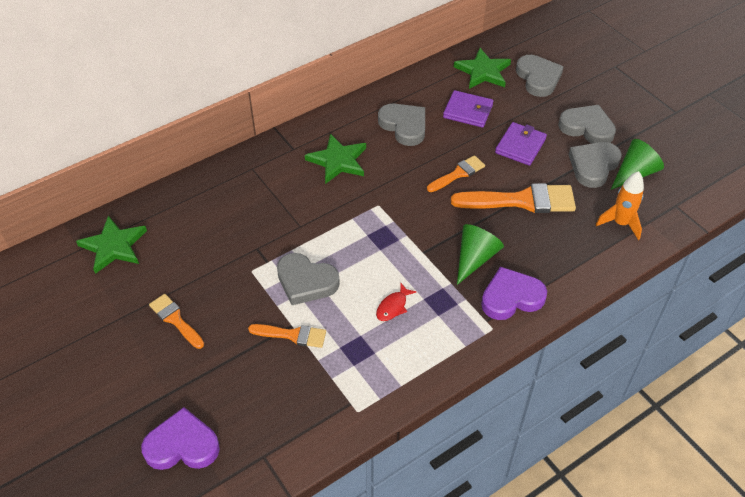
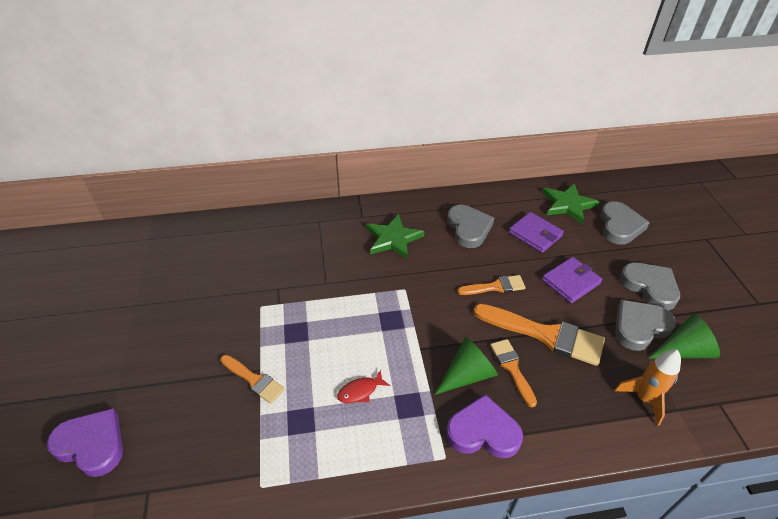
camera: 25 degrees right, 5 degrees down
(114, 246) = (173, 246): green star -> none
(175, 319) = (172, 324): orange brush -> orange brush (512, 368)
(306, 282) = (298, 334): grey heart -> none

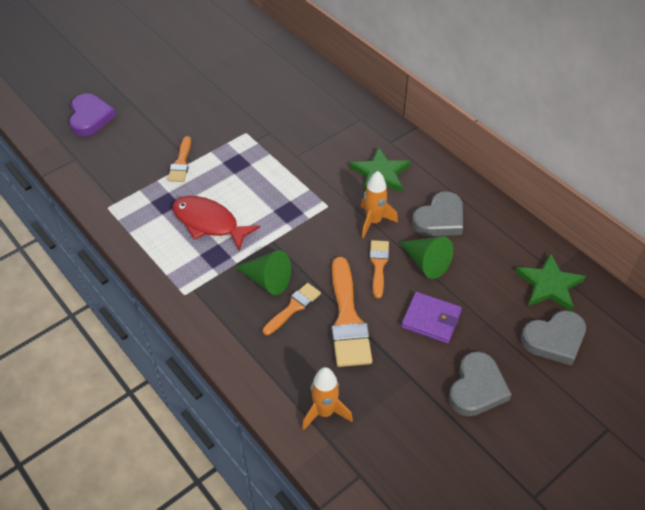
camera: 60 degrees right, 5 degrees up
(360, 391) = (209, 223): red fish -> red fish, size x2.05
(444, 268) = (373, 221): none -> orange rocket
(483, 431) = (220, 309): purple heart -> none
(495, 287) = (378, 265): orange brush -> orange brush turned 135 degrees counterclockwise
(535, 234) = (476, 272): purple wallet -> none
(639, 327) = (412, 390): grey heart -> none
(684, 351) = (407, 434): green cone -> green cone (426, 263)

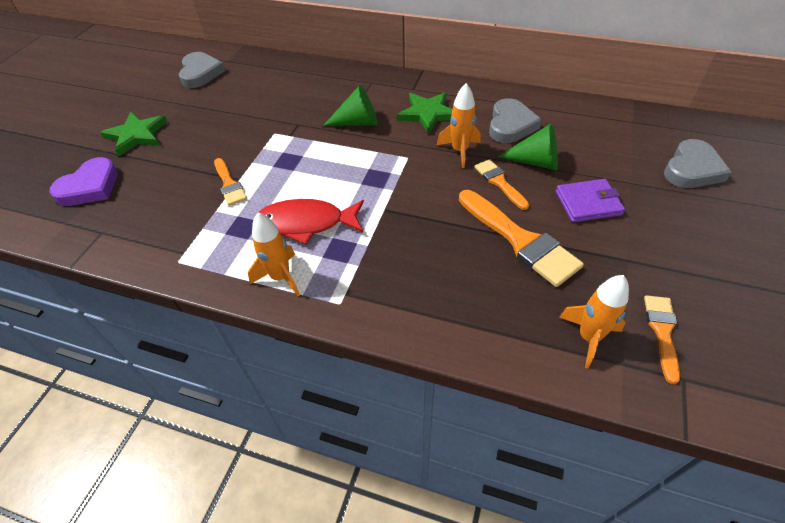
camera: 30 degrees left, 0 degrees up
(90, 117) = (90, 187): purple heart -> purple heart turned 75 degrees clockwise
(162, 254) = (281, 277): none -> orange rocket
(267, 280) = (413, 246): green cone -> green cone (357, 122)
(293, 307) = (461, 256): orange brush -> orange brush (662, 332)
(477, 388) = (683, 238): grey heart -> grey heart (201, 73)
(549, 285) = (642, 133): green star -> green star (137, 135)

